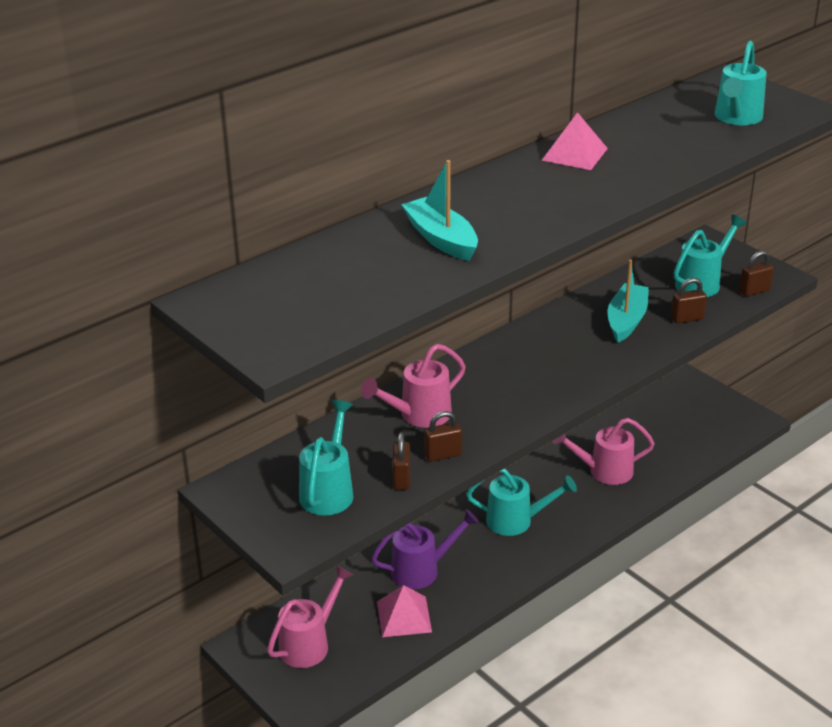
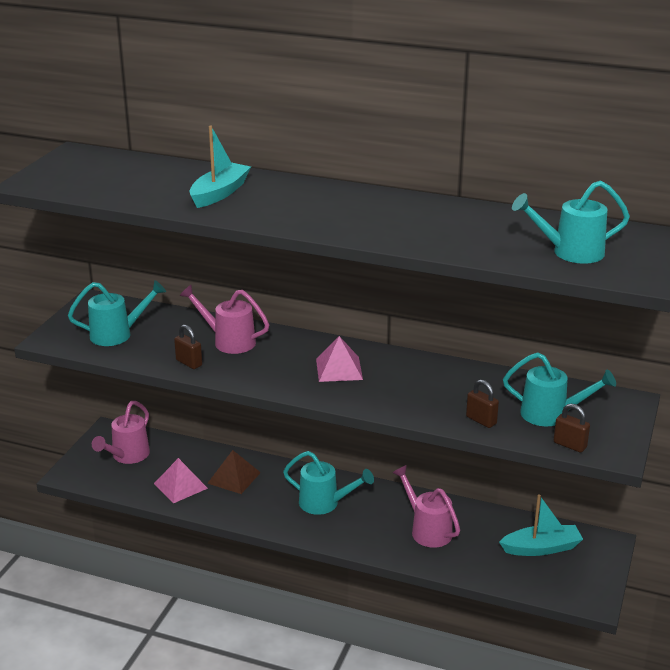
camera: 60 degrees right, 5 degrees down
(309, 644) = (127, 456): pink watering can -> pink watering can turned 105 degrees clockwise
(401, 479) = (149, 355): brown padlock -> none
(422, 570) = (234, 478): purple watering can -> brown pyramid
(516, 521) = (324, 503): turquoise watering can -> turquoise watering can turned 45 degrees counterclockwise
(574, 154) = (409, 206): pink pyramid -> pink pyramid (339, 369)
(626, 320) = (445, 392): turquoise boat -> turquoise boat (541, 548)

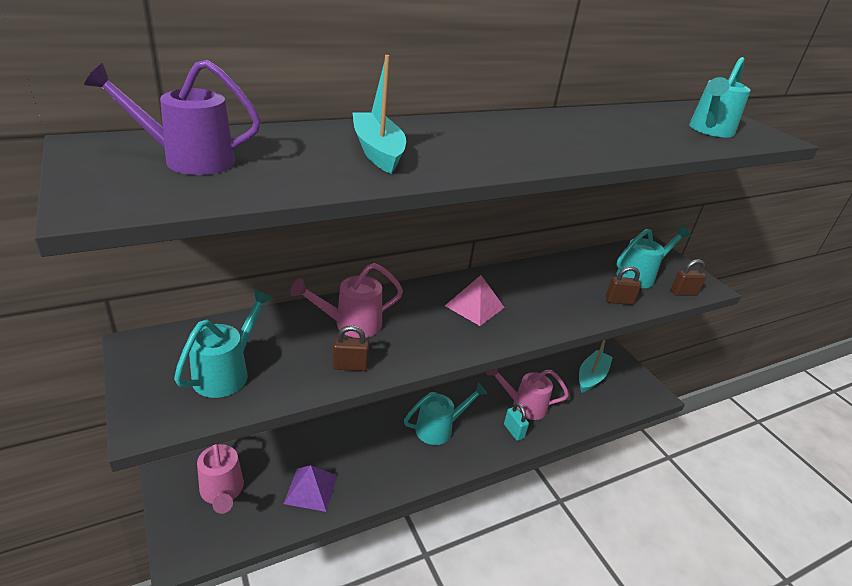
camera: 50 degrees left, 5 degrees up
(105, 171) = (189, 160): none -> purple watering can
(180, 486) = (311, 489): pink pyramid -> purple pyramid
(234, 478) = (346, 450): brown pyramid -> none
(386, 540) = (513, 431): none -> turquoise padlock

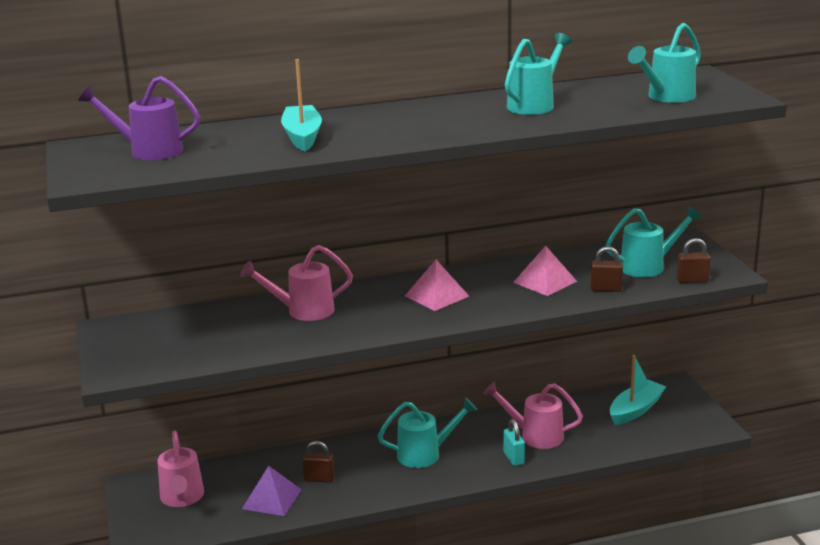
camera: 15 degrees right, 10 degrees down
(226, 372) = (181, 344): turquoise watering can -> turquoise watering can (534, 105)
(350, 366) = (293, 340): brown padlock -> brown padlock (319, 479)
(563, 291) = (545, 282): none -> pink pyramid

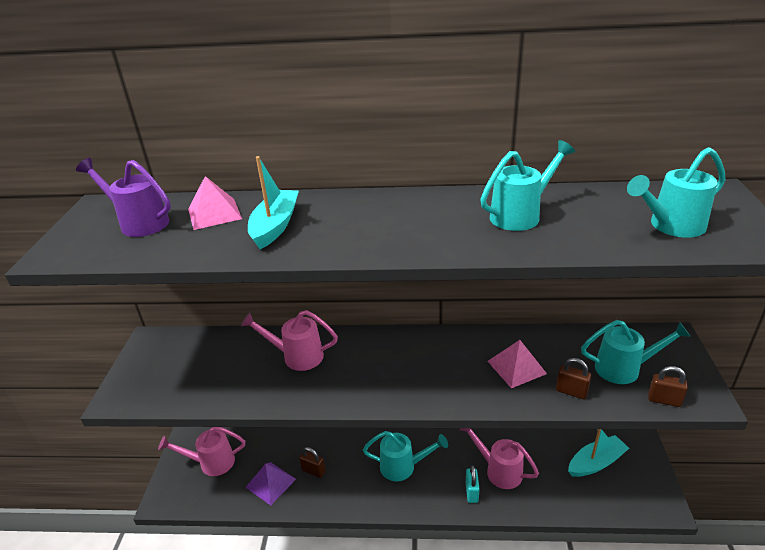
camera: 20 degrees right, 10 degrees up
(182, 498) = (211, 462): pink watering can -> pink watering can turned 75 degrees clockwise
(437, 296) = (413, 363): pink pyramid -> pink pyramid (214, 213)

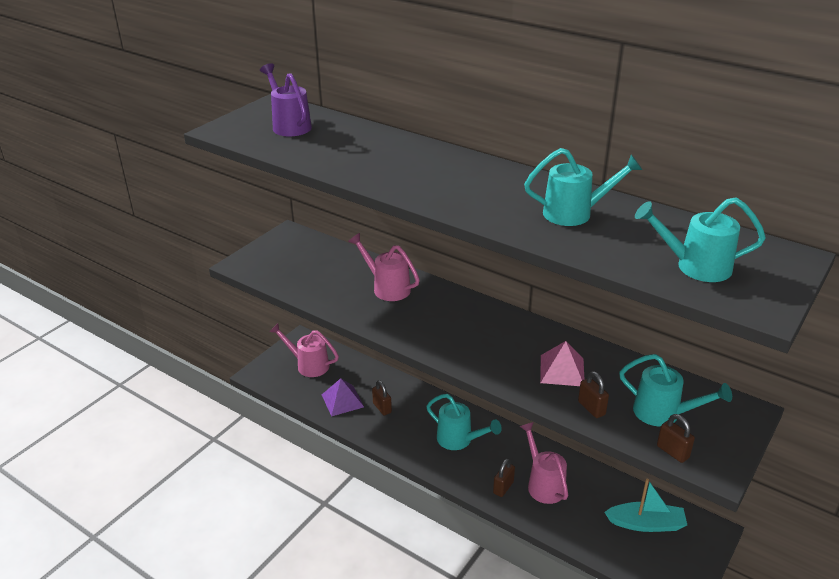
camera: 30 degrees right, 0 degrees up
(214, 213) = (345, 135): pink pyramid -> none
(275, 226) = (377, 158): turquoise boat -> none
(471, 492) = (503, 487): turquoise padlock -> brown padlock

